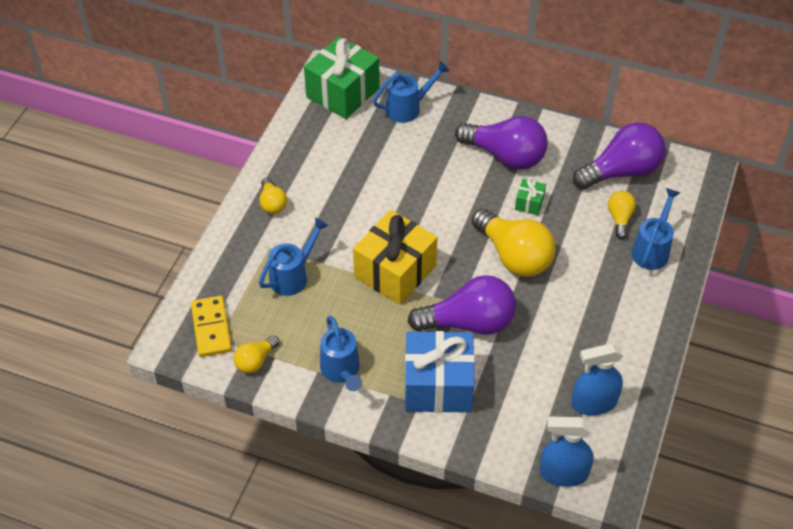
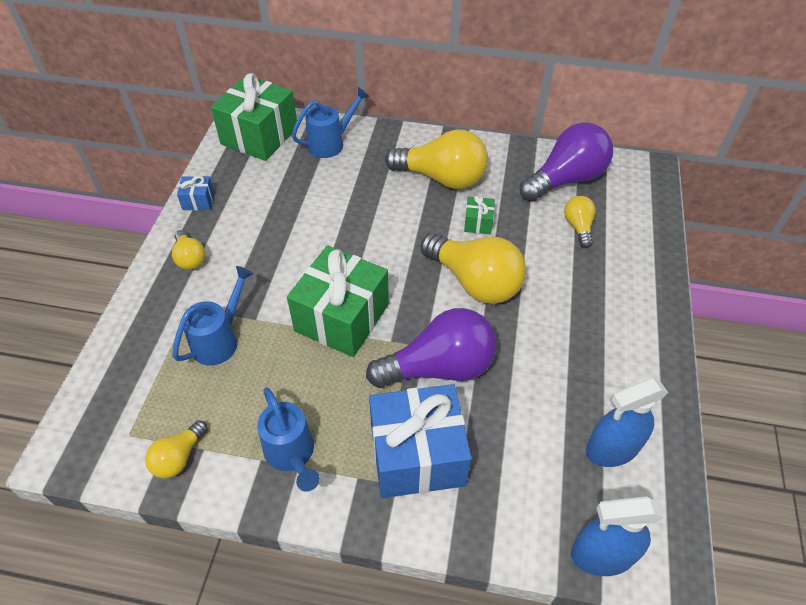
camera: 10 degrees left, 0 degrees up
(211, 328) = (119, 421): yellow domino -> none
(282, 151) = (198, 201): none -> blue gift
(395, 271) = (342, 317): yellow gift -> green gift
(505, 156) = (441, 178): purple light bulb -> yellow light bulb
(652, 250) = (622, 256): blue watering can -> none

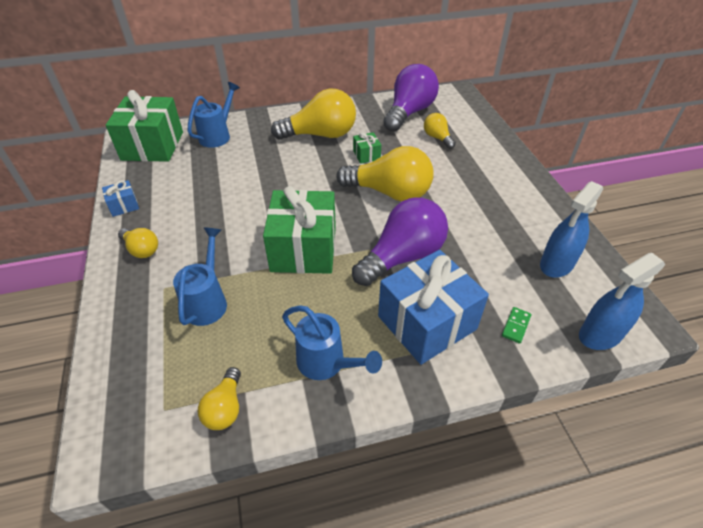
camera: 25 degrees left, 5 degrees down
(511, 501) = (516, 326): none -> green domino

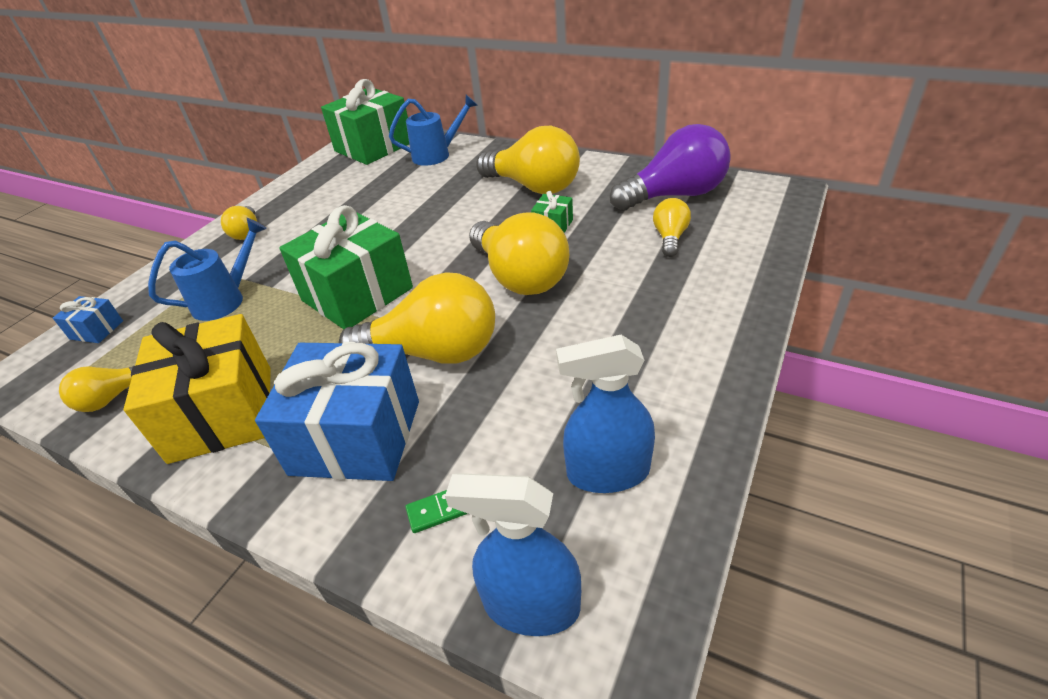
camera: 45 degrees right, 5 degrees down
(124, 206) = (285, 190): blue gift -> blue gift (96, 330)
(326, 363) = (222, 413): blue watering can -> yellow gift
(402, 257) = (433, 352): purple light bulb -> yellow light bulb

